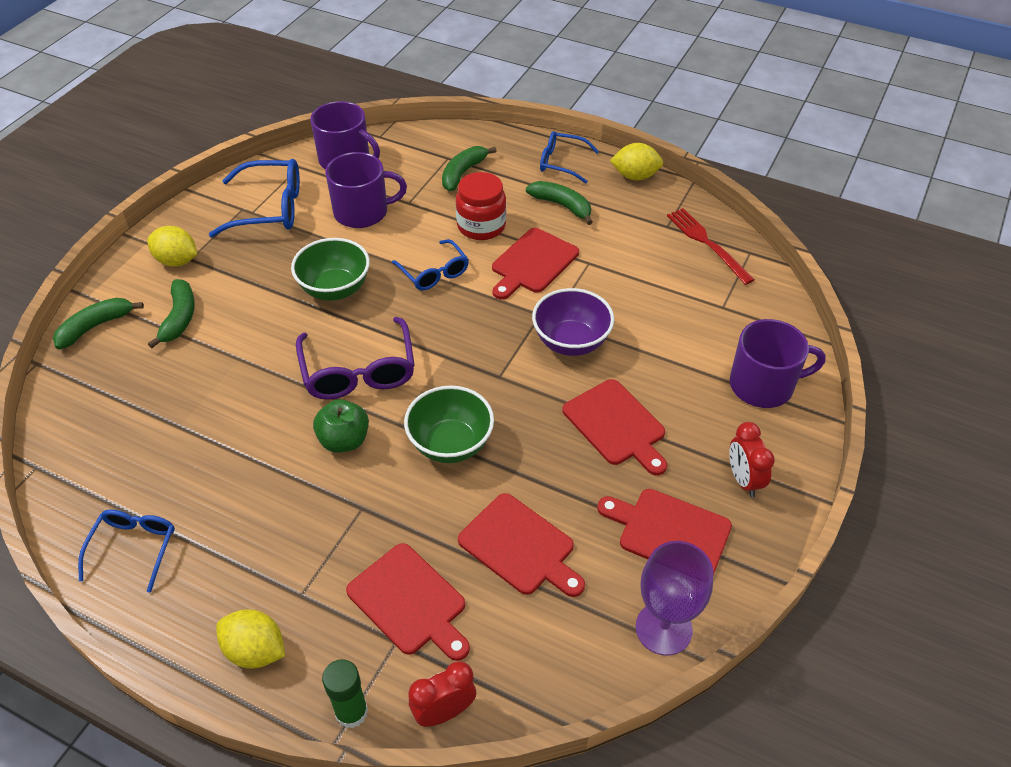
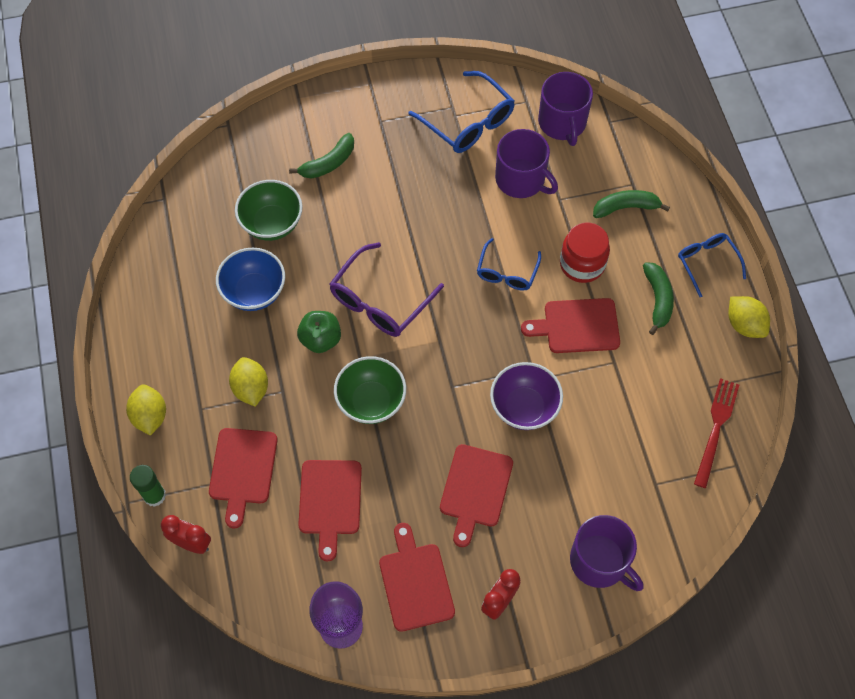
camera: 50 degrees right, 15 degrees up
(95, 327) = (280, 126): green banana -> none
(134, 548) = (158, 298): blue glasses -> none
(177, 261) = (371, 116): yellow lemon -> yellow lemon (251, 388)
(232, 460) = (254, 292): none -> blue bowl
(335, 289) = (435, 226): green bowl -> green bowl (272, 224)

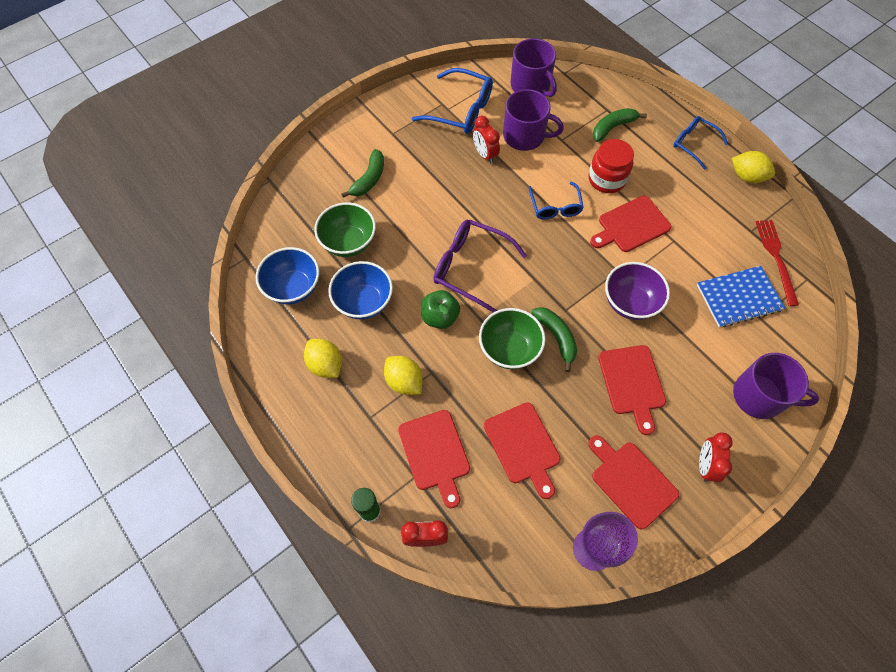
camera: 25 degrees left, 0 degrees up
(150, 416) = (329, 443): yellow lemon -> yellow lemon (325, 365)
(194, 249) = (293, 288): none -> blue bowl
(380, 301) = (470, 267): purple glasses -> purple glasses turned 105 degrees clockwise
(465, 183) = (485, 154): none -> red clock
(645, 452) = (738, 298): none -> blue notebook
(657, 299) = (676, 183): green banana -> green banana (556, 337)

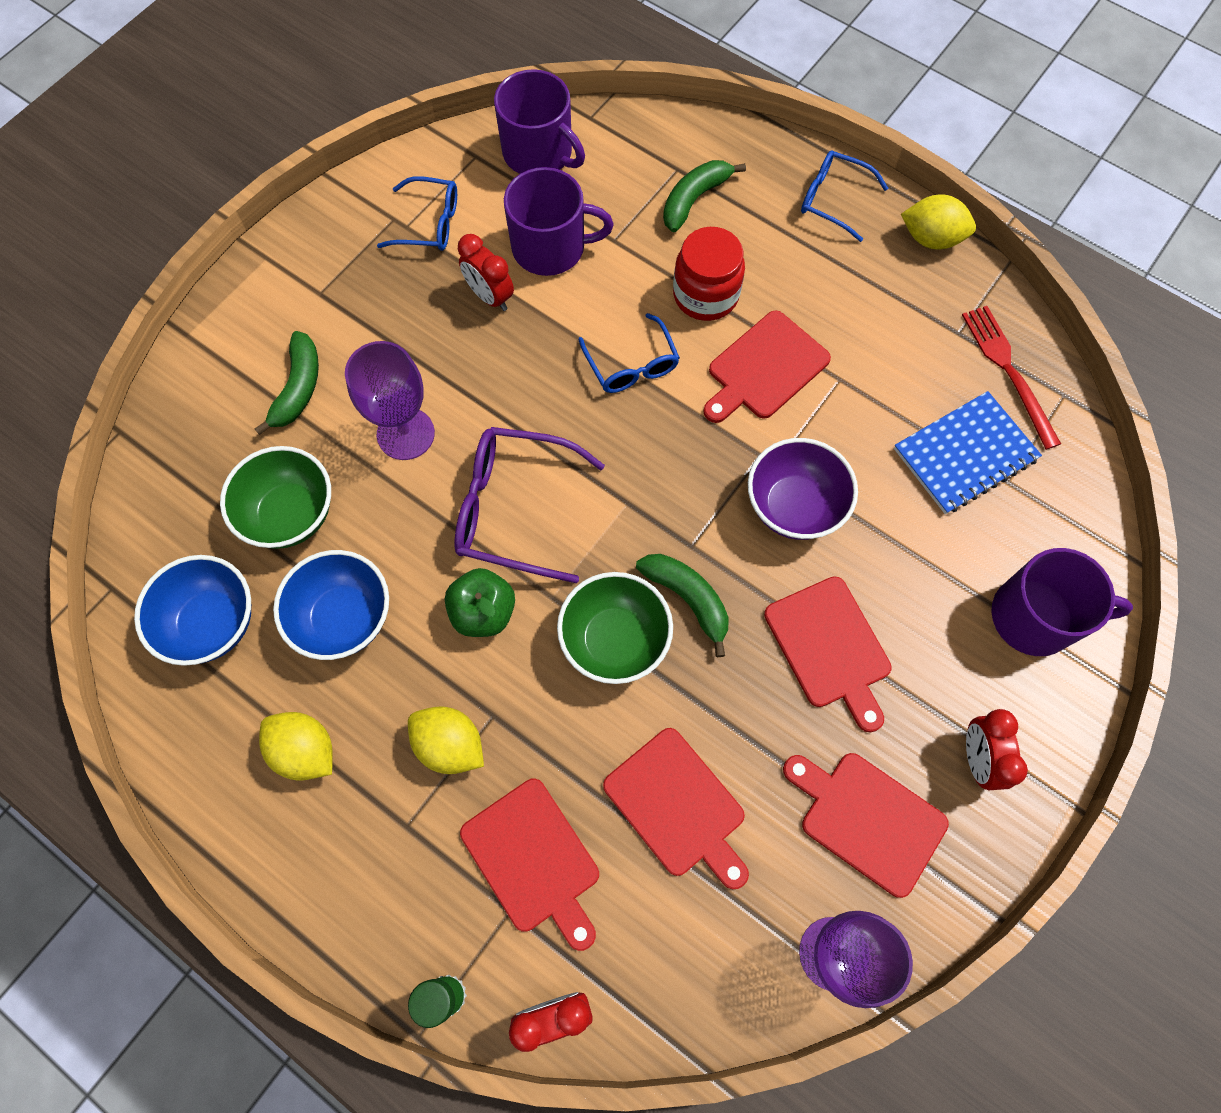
camera: 15 degrees left, 5 degrees up
(421, 215) = (405, 434): none -> purple goblet
(461, 110) = (429, 224): blue glasses -> blue glasses, size x0.63

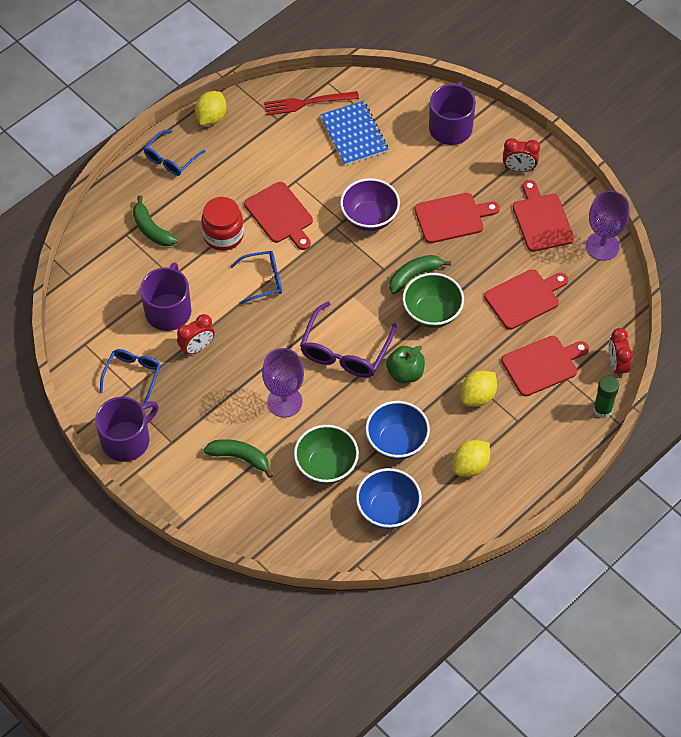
camera: 80 degrees left, 10 degrees down
(539, 153) = (92, 307): purple mug -> purple mug (127, 440)
(867, 819) = (541, 220): red cutting board -> red cutting board turned 120 degrees clockwise

